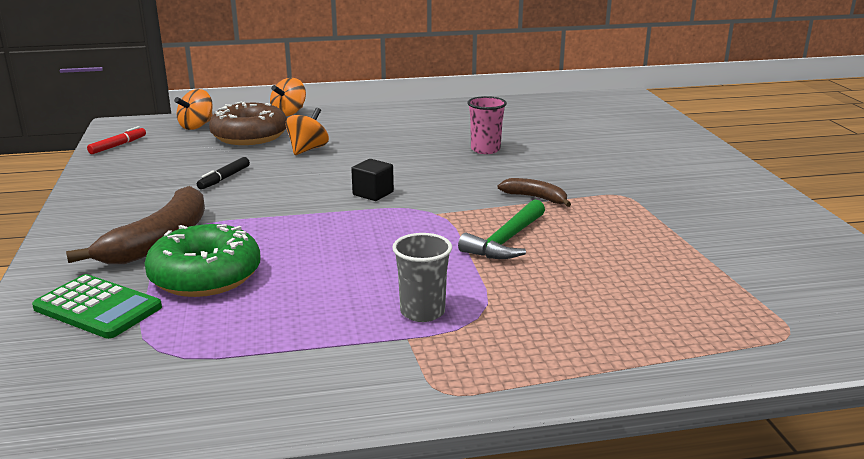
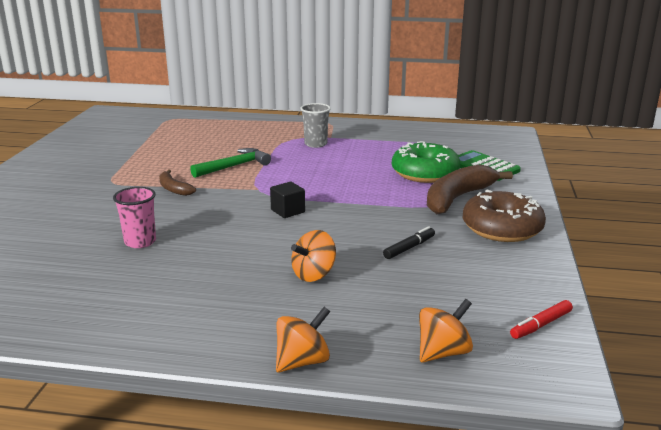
camera: 160 degrees left, 0 degrees up
(249, 136) = (373, 313): brown donut -> brown donut (502, 228)

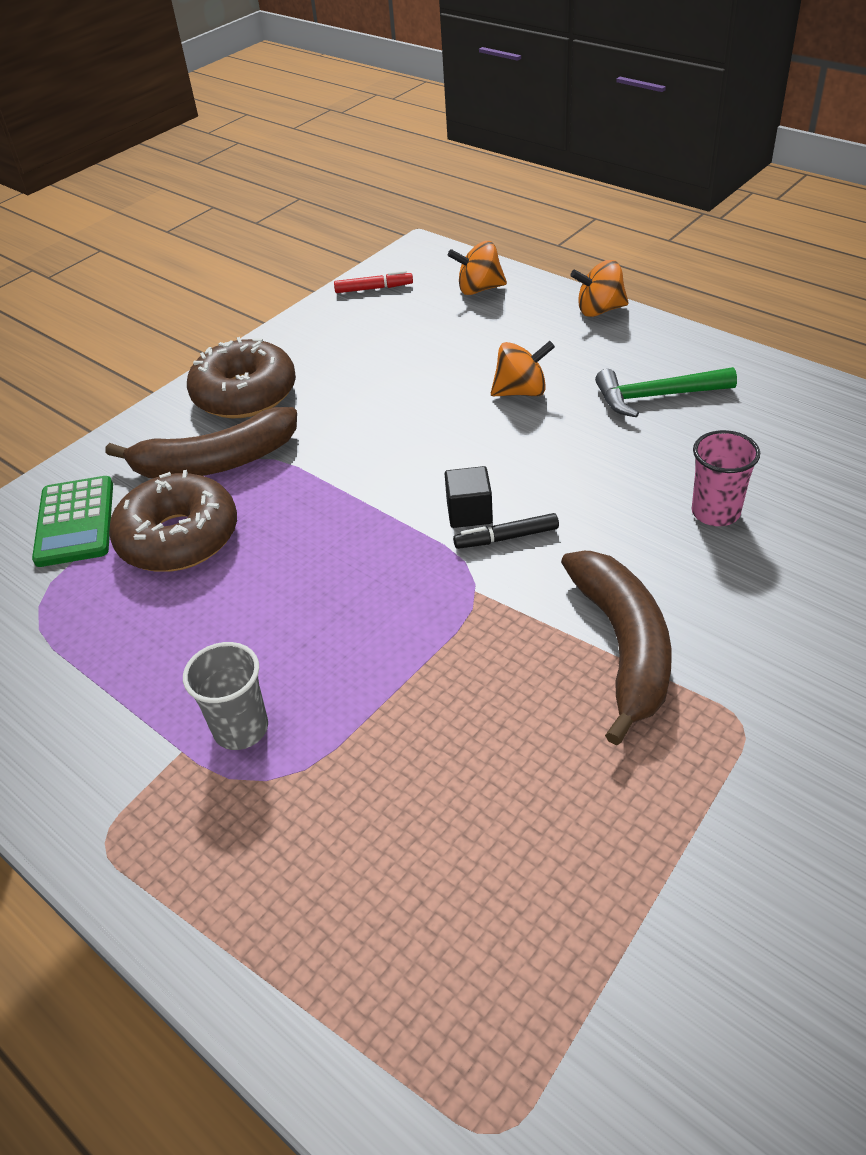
camera: 145 degrees left, 20 degrees up
(173, 189) = (623, 647): brown banana -> brown banana, size x1.90
(234, 166) = (470, 693): green hammer -> green hammer (656, 397)
(409, 248) = (382, 397): black marker -> black marker (506, 538)
(425, 173) = (179, 537): green donut -> brown donut

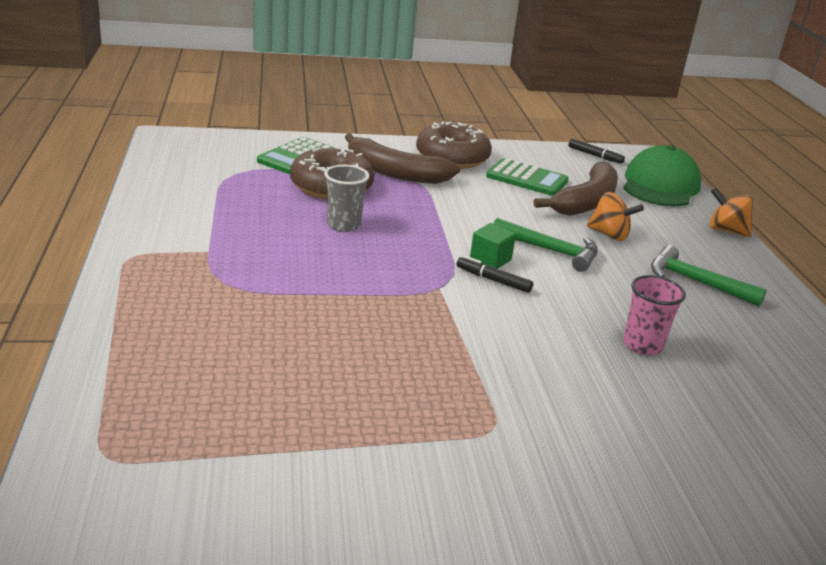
camera: 35 degrees right, 15 degrees down
(241, 729) = (244, 260): grey cup -> grey cup (344, 225)
(355, 370) = (527, 179): none -> green calculator
(374, 288) = (595, 155): red marker -> black marker
(469, 512) = (490, 260): black cube -> green cube
(479, 289) = (660, 185): orange spinning top -> green cap
(502, 454) = (551, 251): none -> green hammer
(623, 647) = (480, 356): brown banana -> brown banana (586, 202)

